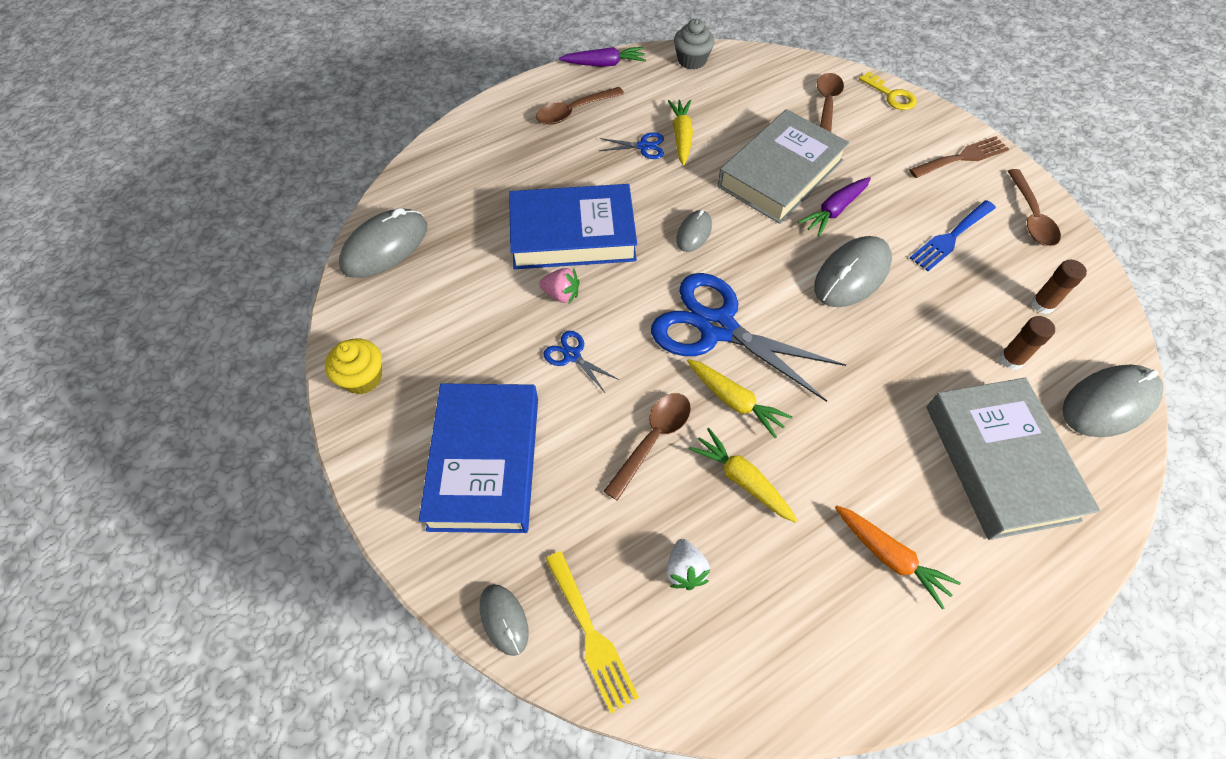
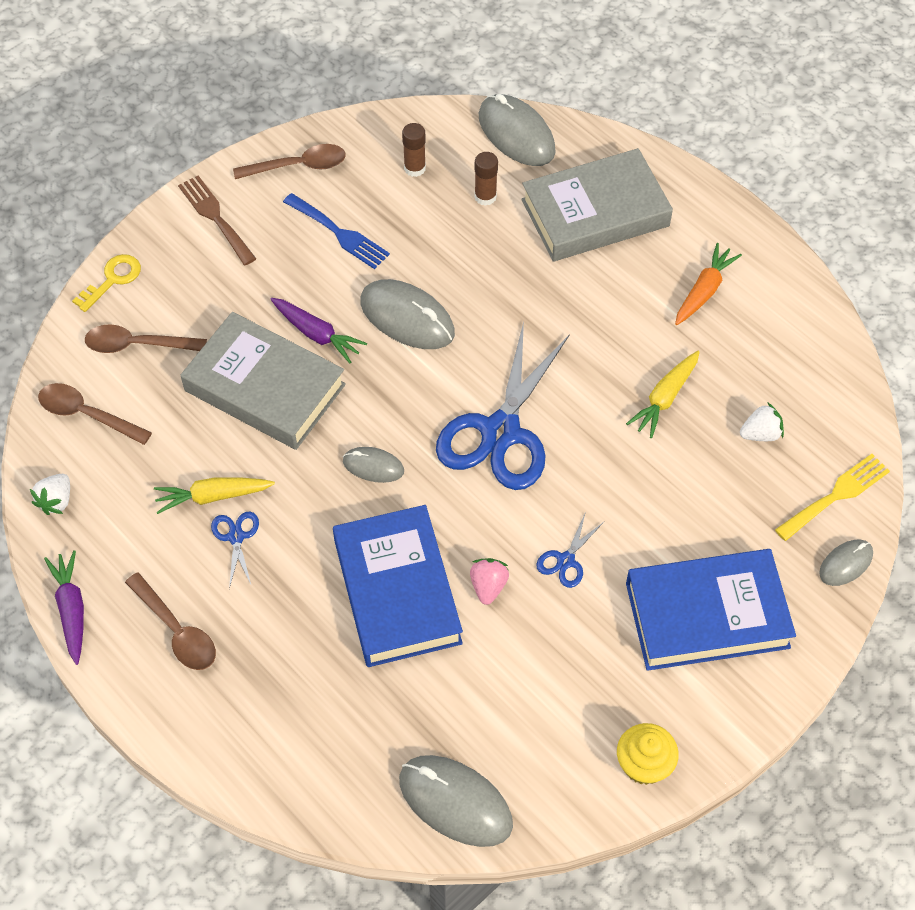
camera: 100 degrees left, 0 degrees up
(652, 440) = (644, 473): brown spoon -> brown spoon (87, 415)
(692, 60) = (56, 501): grey cupcake -> white strawberry
(734, 401) = (584, 410): yellow carrot -> none

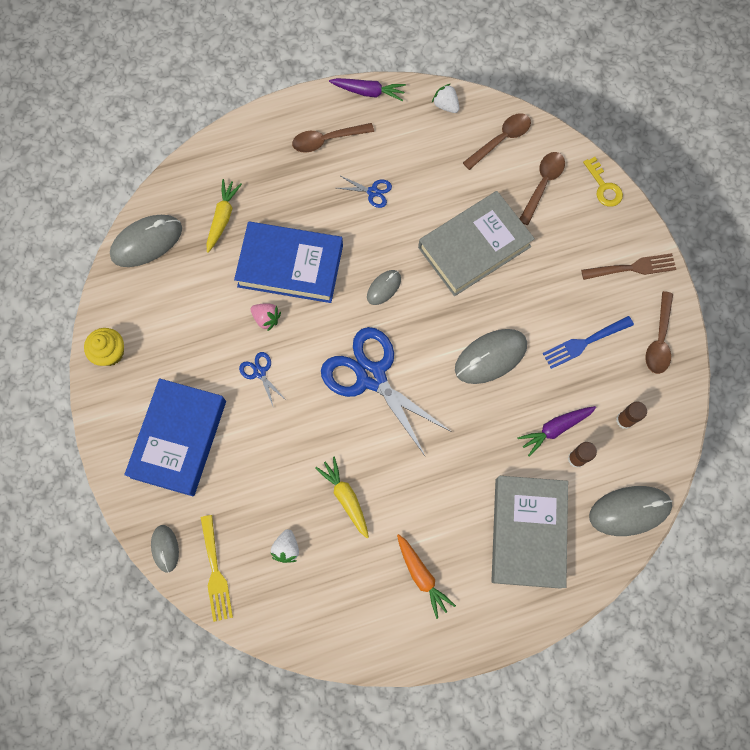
camera: 115 degrees right, 15 degrees up
(213, 496) = (407, 189): yellow carrot -> yellow carrot (223, 218)
(317, 334) = (502, 294): purple carrot -> purple carrot (555, 429)

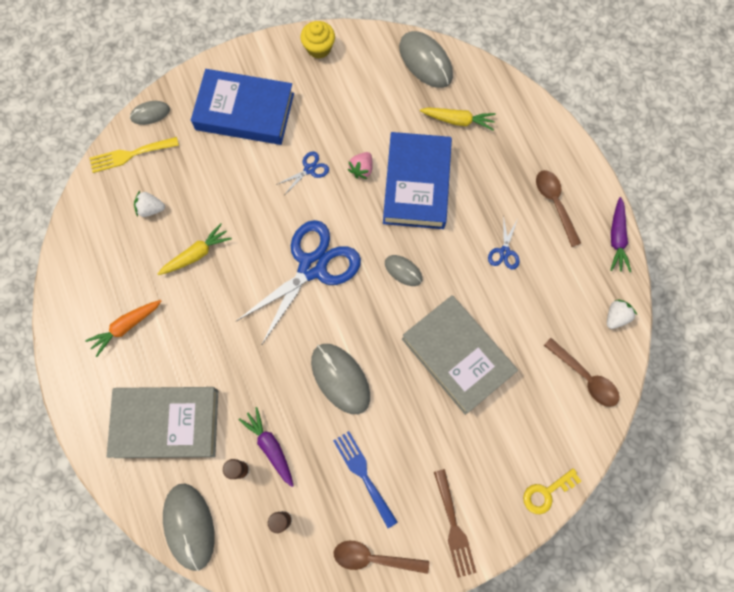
camera: 85 degrees right, 0 degrees up
(542, 185) = (538, 424): brown spoon -> none

